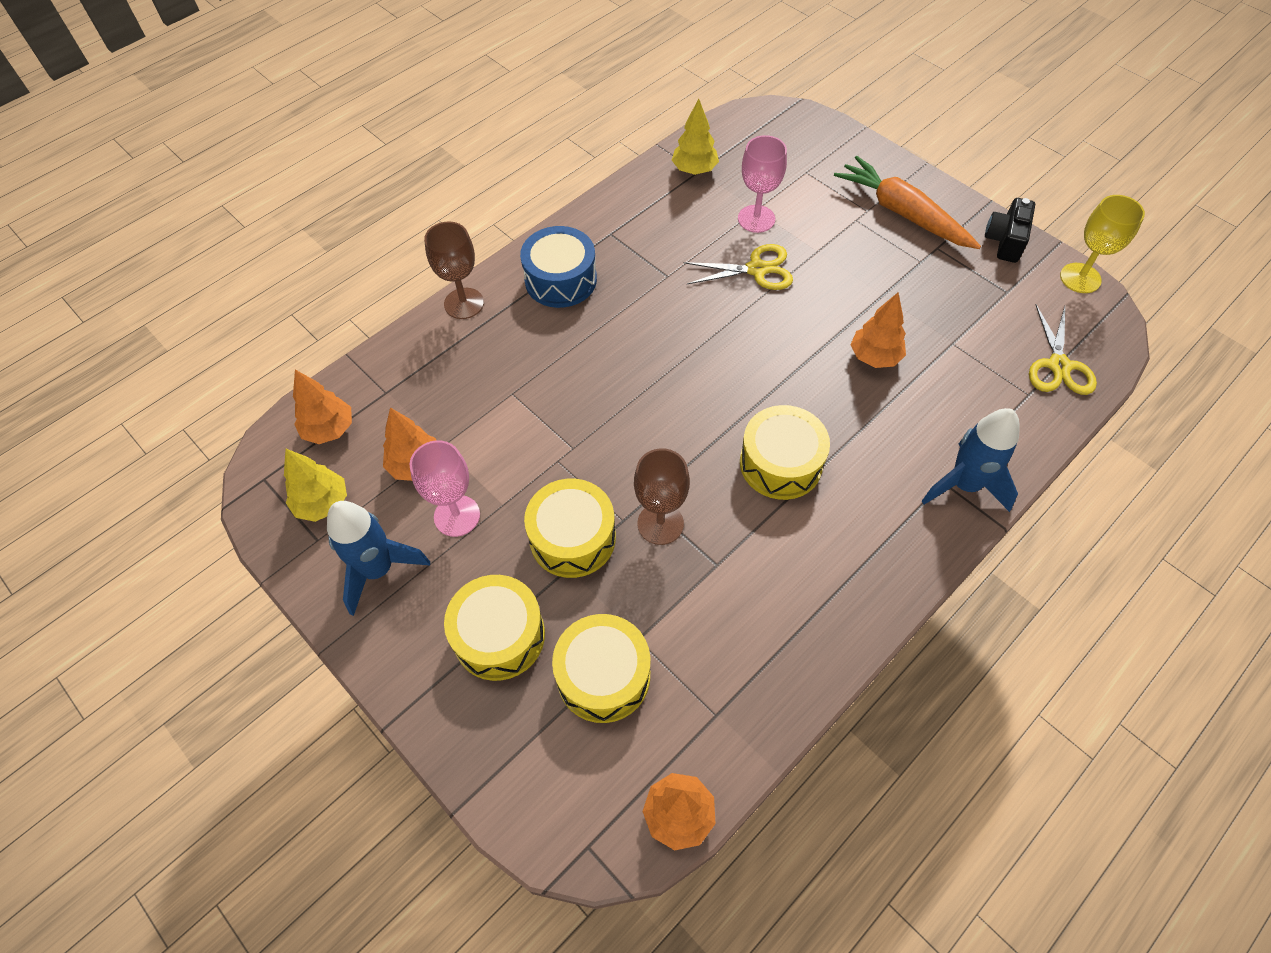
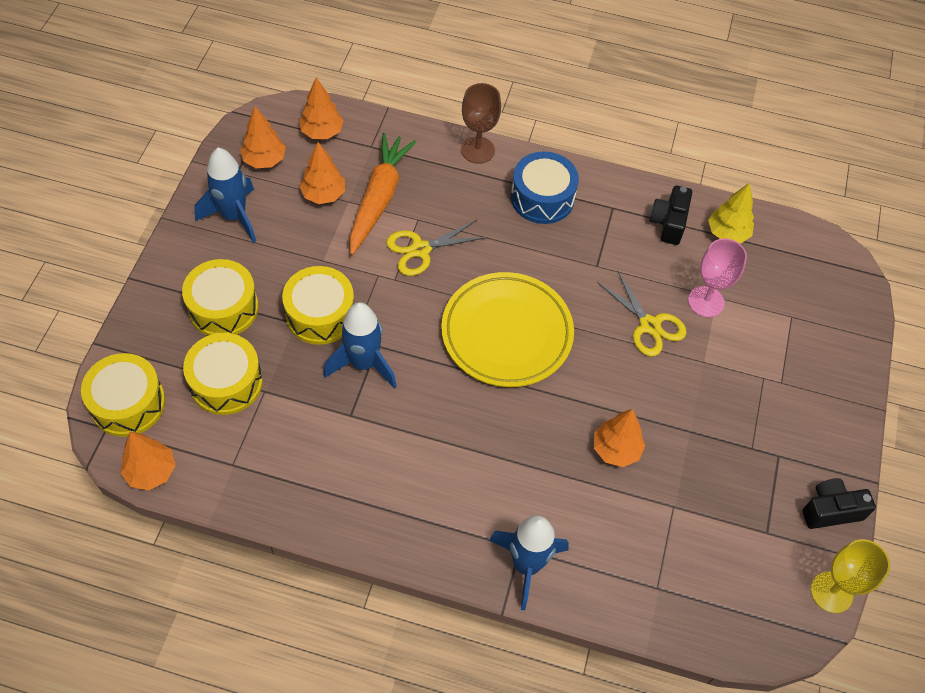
camera: 55 degrees right, 0 degrees up
(322, 503) = (264, 160): yellow tree -> orange tree
(457, 516) = (298, 238): pink goblet -> none
(655, 203) = (668, 223): none -> black camera
(660, 524) = (363, 363): brown goblet -> blue rocket
(699, 381) = (506, 333): none -> yellow plate
(780, 463) = (465, 421): yellow drum -> yellow drum (128, 403)
(902, 213) = (800, 412): orange carrot -> orange carrot (379, 198)
(1058, 366) = (707, 603): yellow scissors -> yellow scissors (420, 249)

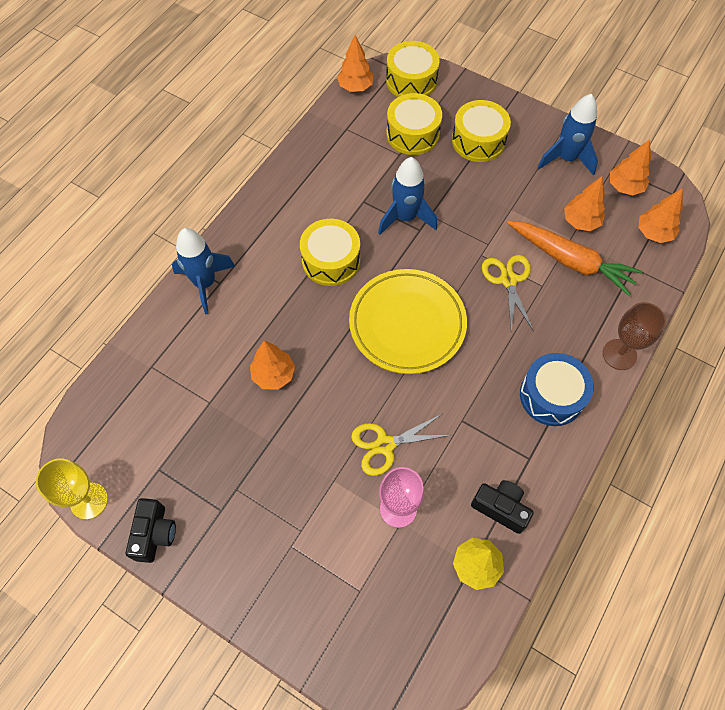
camera: 110 degrees right, 5 degrees up
(320, 314) = (458, 198): yellow drum -> yellow drum (331, 260)

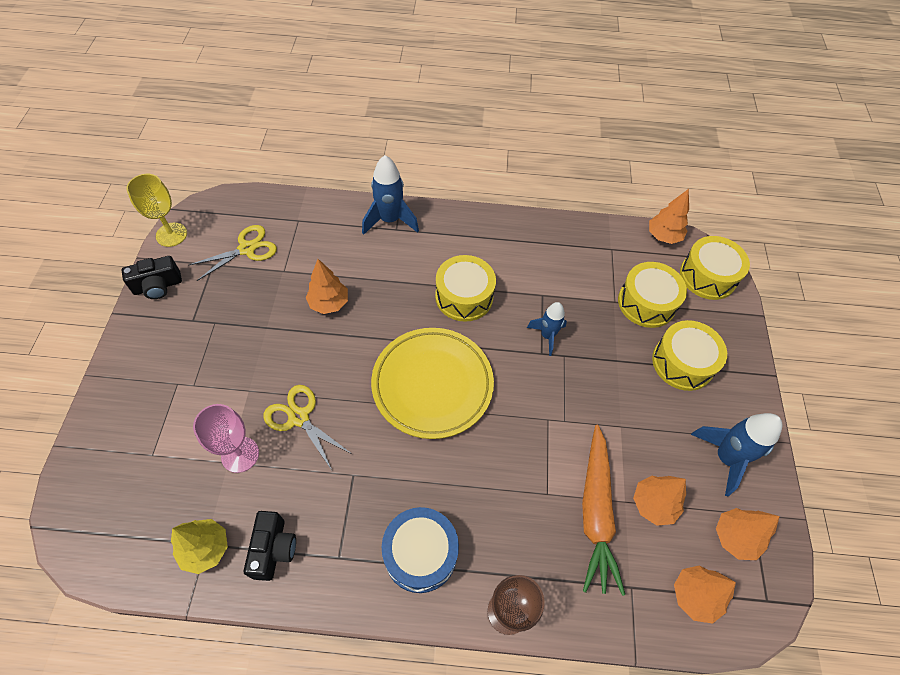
camera: 60 degrees right, 5 degrees down
(405, 218) = (547, 336): blue rocket -> blue rocket, size x0.64
(508, 280) = (533, 457): yellow scissors -> yellow scissors (247, 249)

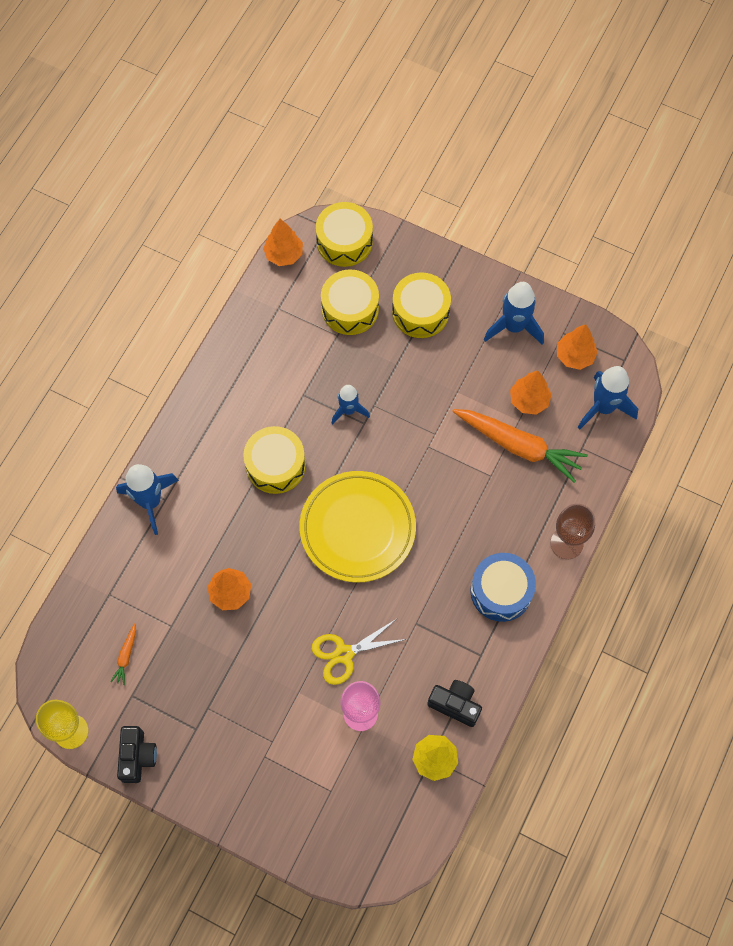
camera: 65 degrees left, 10 degrees up
(247, 249) = (126, 656): yellow scissors -> orange carrot
(694, 596) = (603, 407): orange tree -> blue rocket

